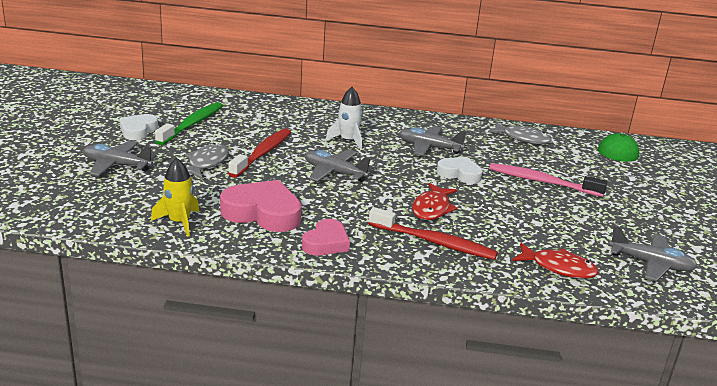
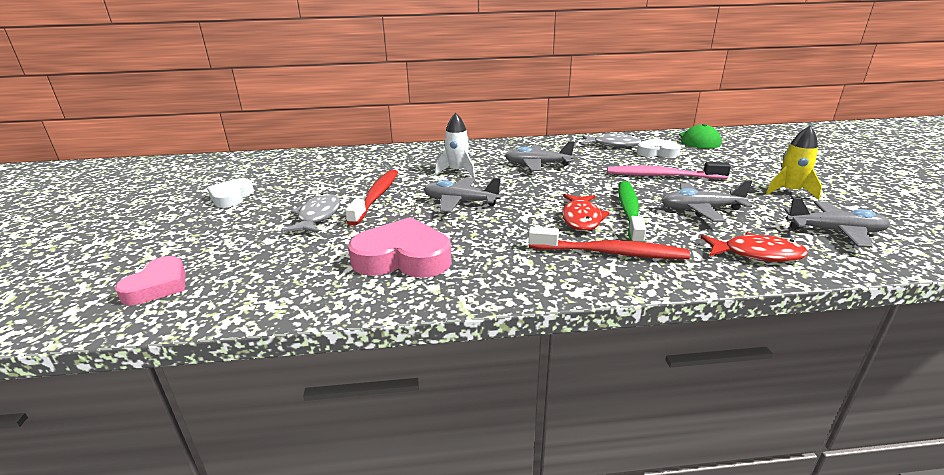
camera: 10 degrees left, 0 degrees up
(117, 165) = (211, 237): grey plane -> grey plane (700, 209)
(179, 222) = (304, 289): yellow rocket -> yellow rocket (789, 191)
(192, 124) = (291, 182): green toothbrush -> green toothbrush (629, 212)
(326, 243) = (493, 278): pink heart -> pink heart (158, 286)
(459, 174) = (582, 182): white heart -> white heart (657, 152)

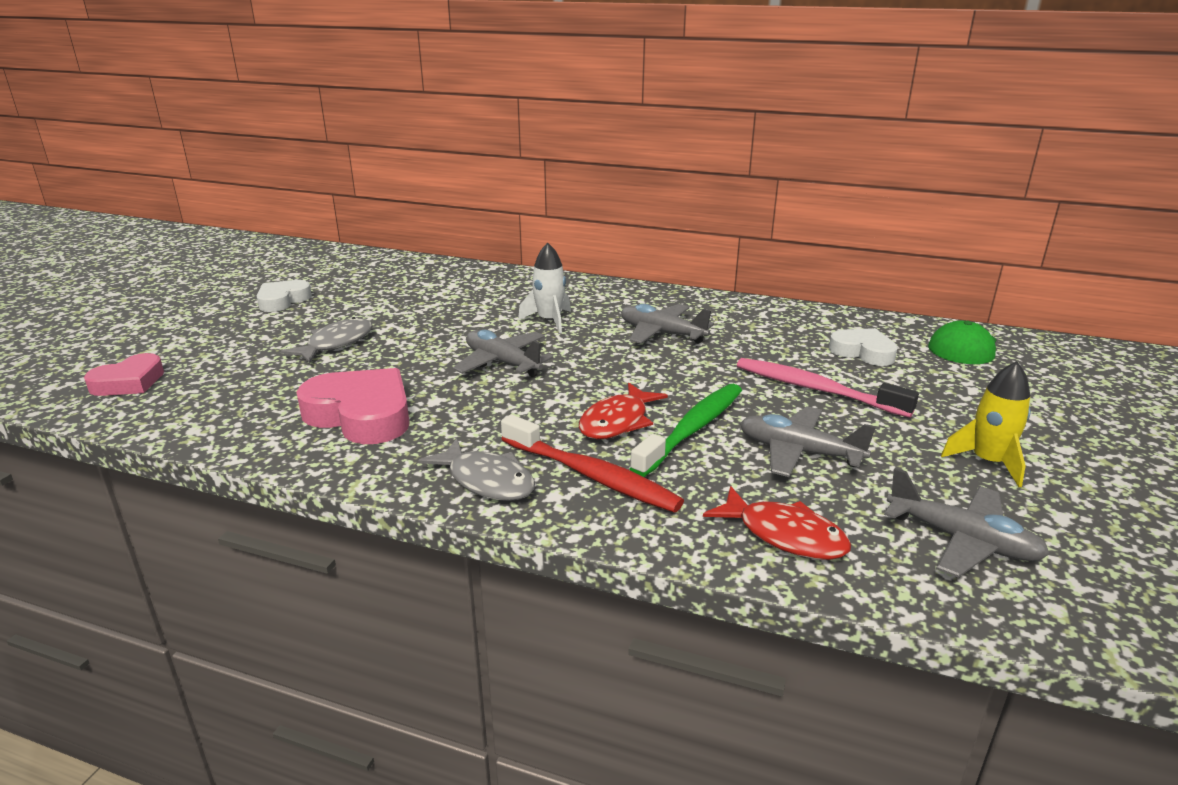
camera: 25 degrees right, 0 degrees up
(376, 197) = (420, 334): red toothbrush -> none
(613, 144) = (812, 325): grey fish -> grey fish (487, 480)

